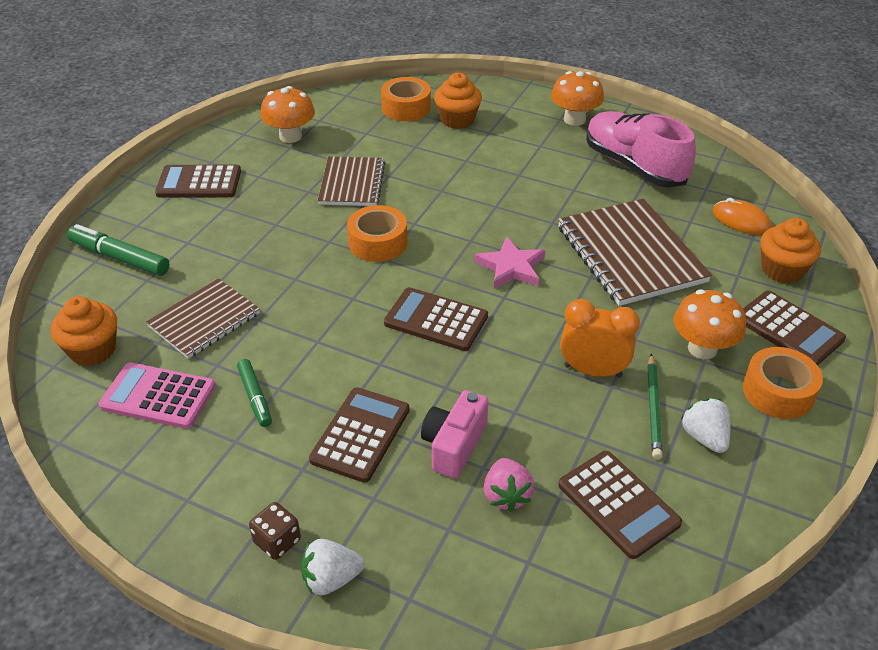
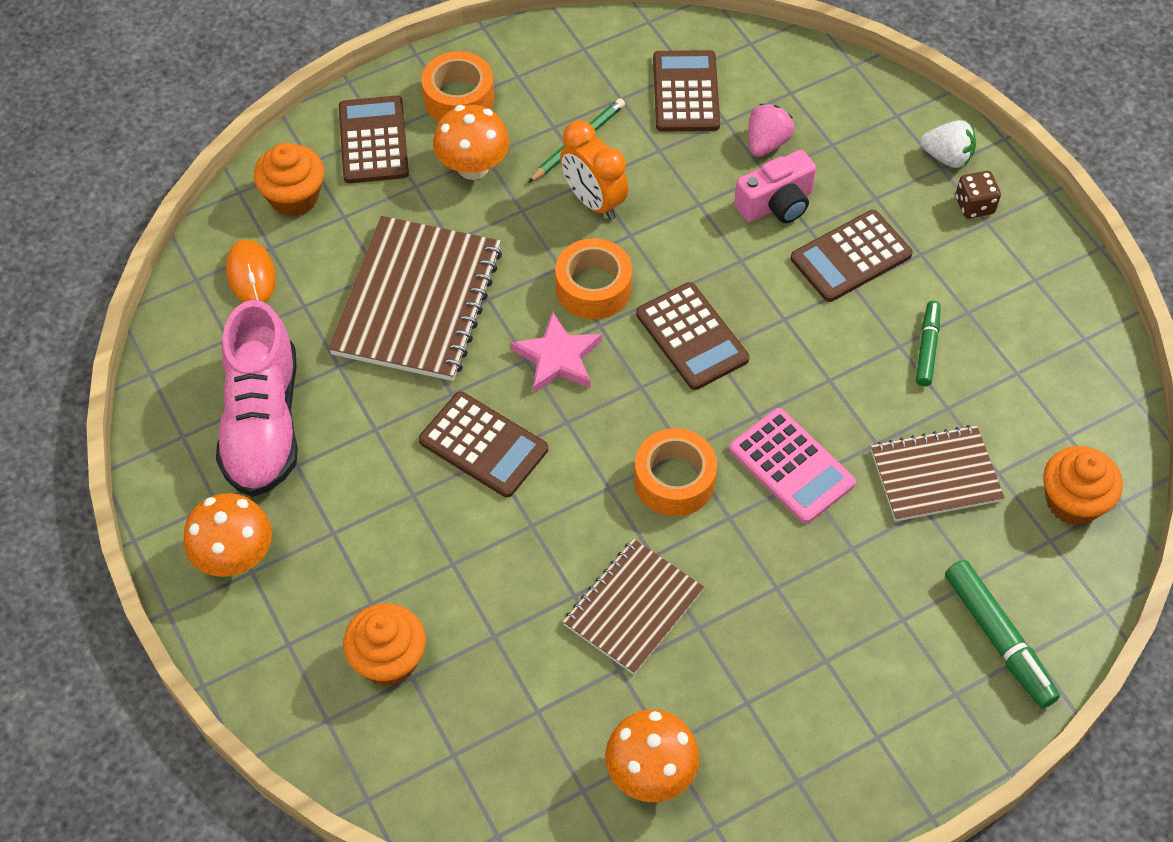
camera: 145 degrees left, 15 degrees up
(158, 396) = (1022, 401): pink calculator -> pink calculator (791, 466)
(199, 182) = (836, 739): brown calculator -> brown calculator (483, 445)
(406, 108) = (435, 738): orange tape -> orange tape (593, 288)
(704, 437) = (564, 99): white strawberry -> none

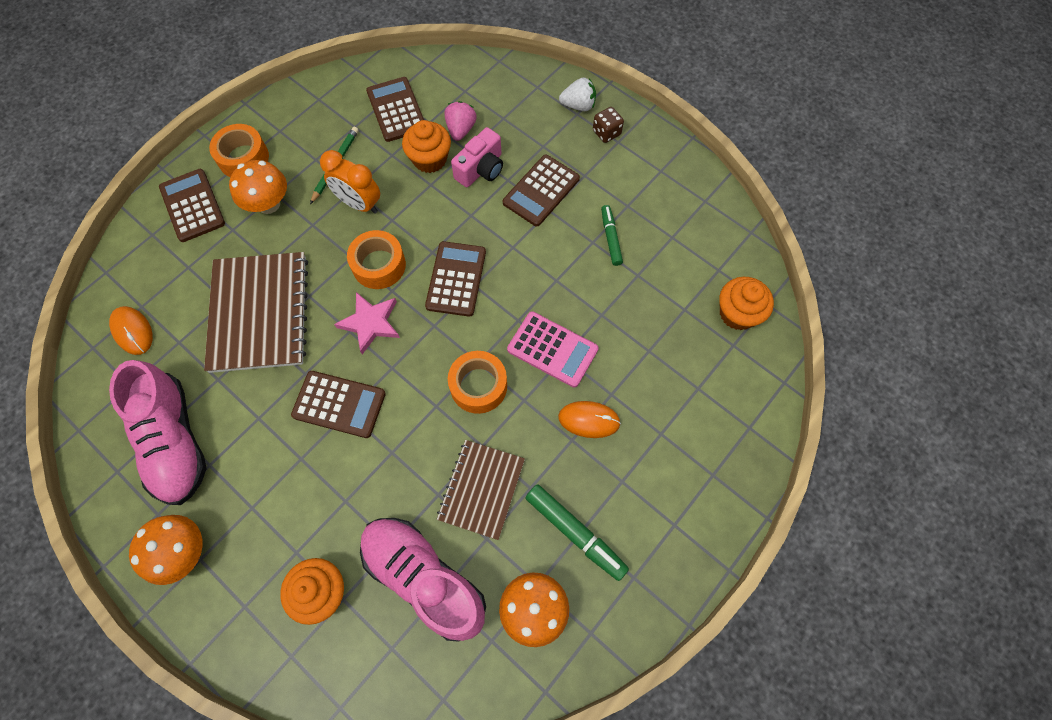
camera: 20 degrees left, 10 degrees up
(294, 197) = (147, 264): orange cupcake -> orange cupcake (430, 159)
(522, 687) = (424, 578): none -> pink shoe
(691, 337) = (456, 279): brown calculator -> brown calculator turned 120 degrees counterclockwise
(809, 570) = (589, 420): none -> orange mouse
(935, 475) = (646, 324): brown notebook -> none
(998, 638) = (726, 425): green marker -> green marker (575, 533)

